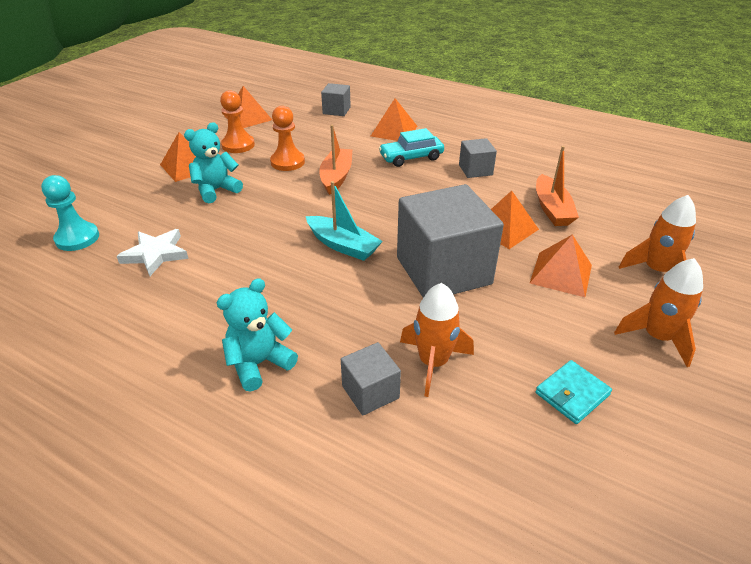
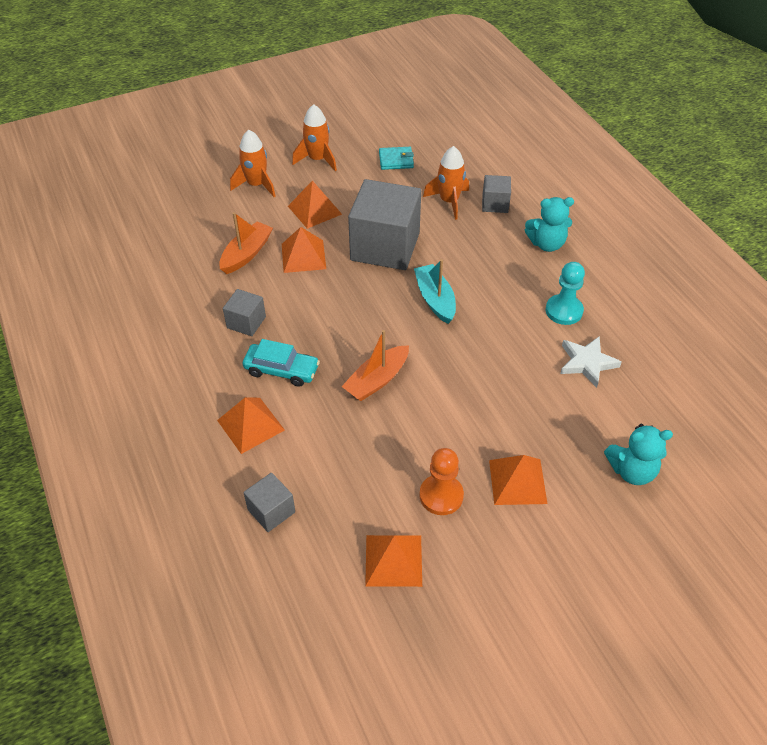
camera: 145 degrees left, 10 degrees up
(77, 238) = (653, 417): turquoise pawn -> turquoise pawn (564, 311)
(216, 190) = (503, 421): turquoise teddy bear -> turquoise teddy bear (631, 471)
(287, 162) = (407, 430): orange pawn -> none

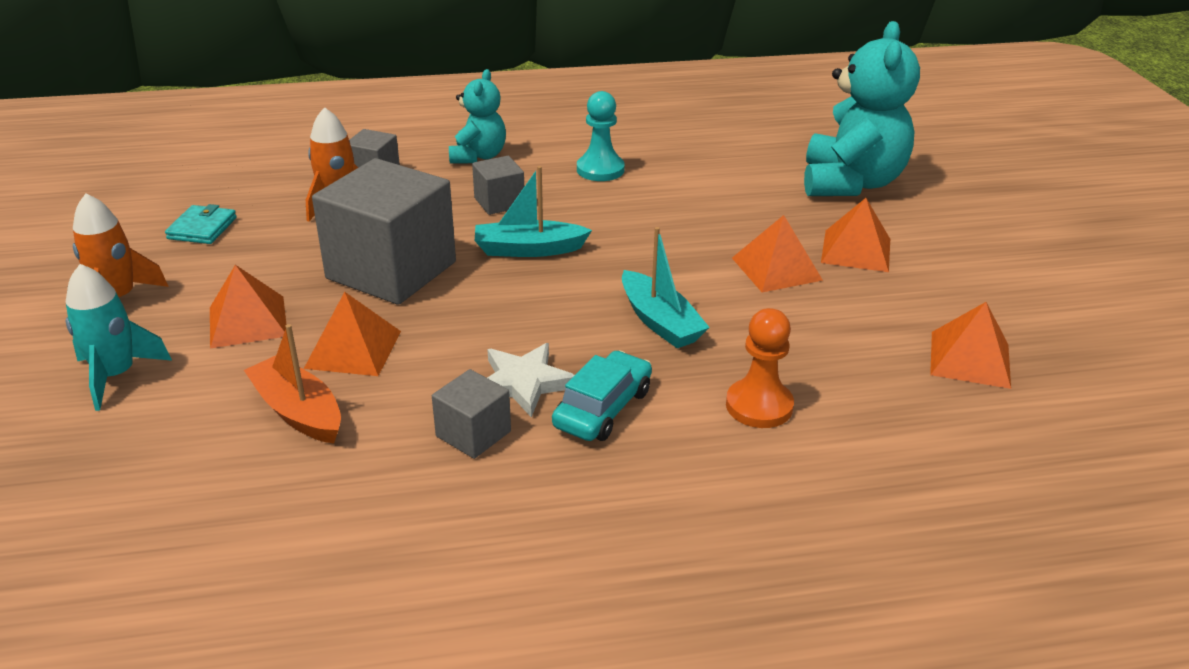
camera: 75 degrees left, 15 degrees down
(250, 425) = (708, 458): orange pyramid -> orange pyramid (776, 269)
(256, 185) = (116, 376): orange rocket -> turquoise rocket
(271, 511) = (883, 457): grey cube -> grey cube (499, 202)
(377, 380) = (660, 322): orange boat -> turquoise boat
(441, 496) = (871, 306): orange pawn -> orange pawn (759, 406)
(587, 363) = (689, 174): white star -> white star (524, 383)
(631, 471) = (851, 183): turquoise teddy bear -> turquoise teddy bear, size x1.76

